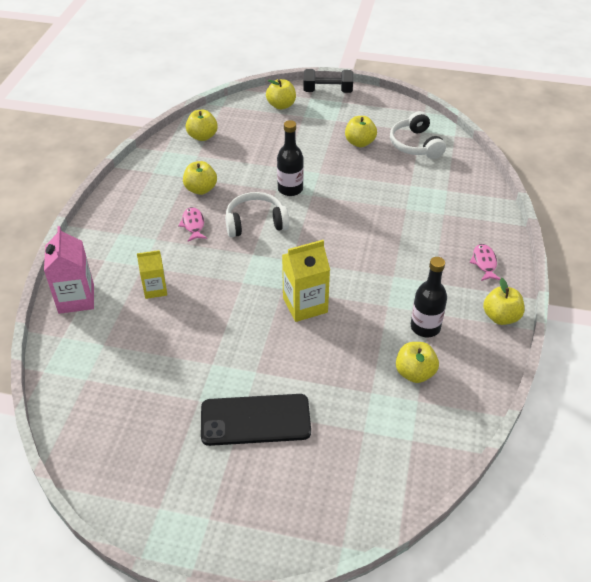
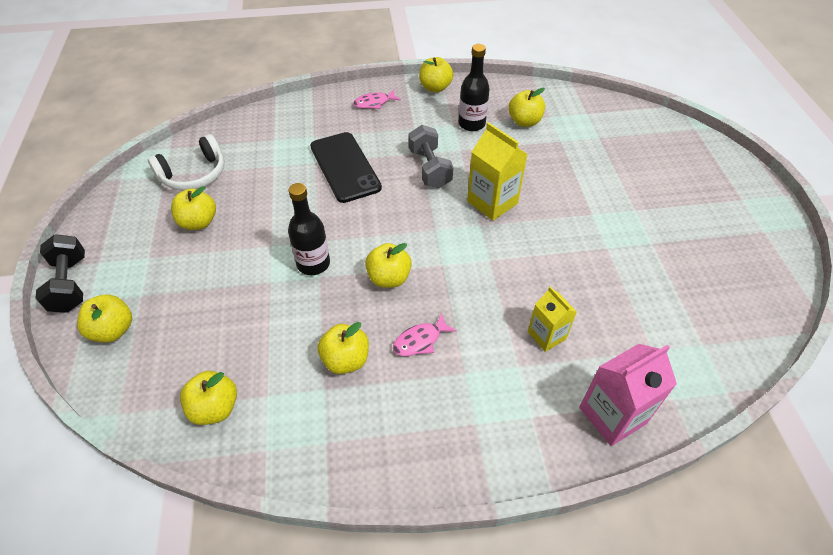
camera: 110 degrees left, 5 degrees up
(255, 222) = (389, 278): white headphones -> yellow apple
(255, 420) = (640, 199): black phone -> black phone (345, 167)
(368, 276) = (429, 168): none -> grey dumbbell

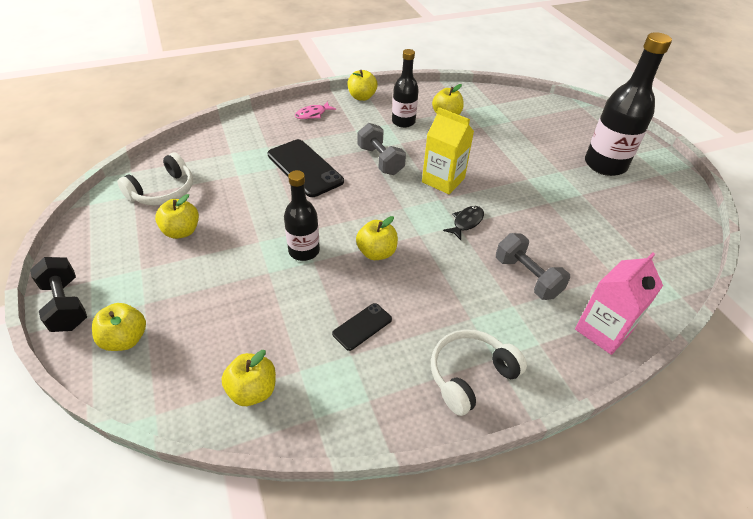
camera: 15 degrees left, 5 degrees down
(346, 360) = (362, 326): yellow apple -> black phone
(420, 340) = (423, 299): pink fish -> none
(441, 437) = (470, 375): none -> white headphones
(500, 257) = (466, 222): none -> black fish
(546, 335) = (527, 277): yellow carton -> grey dumbbell
(696, 209) = (605, 165): none -> black bottle

